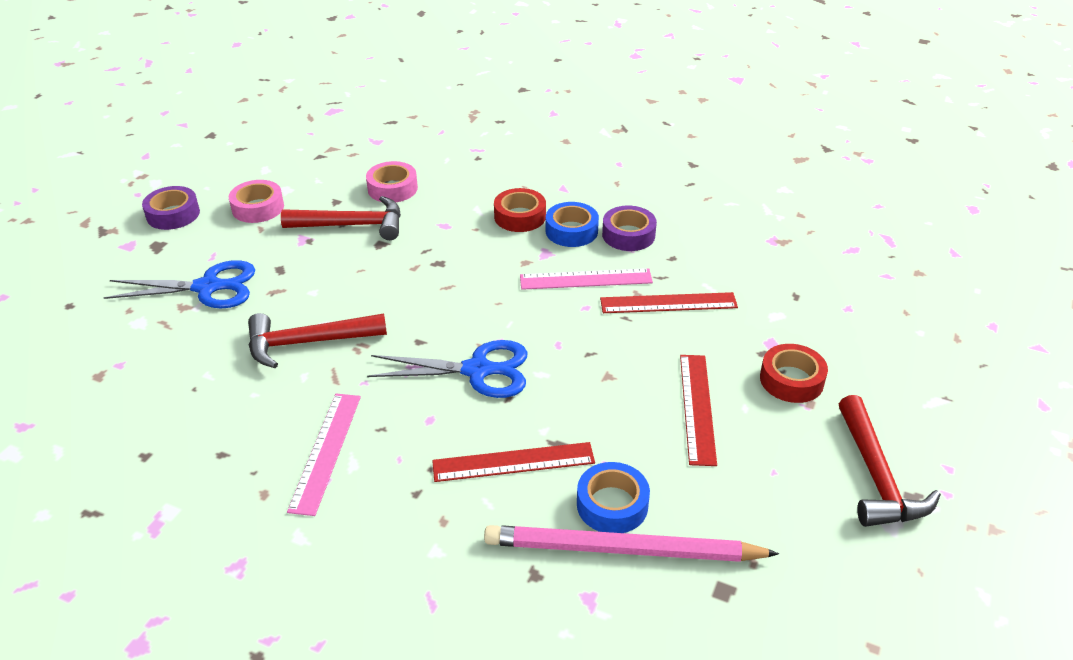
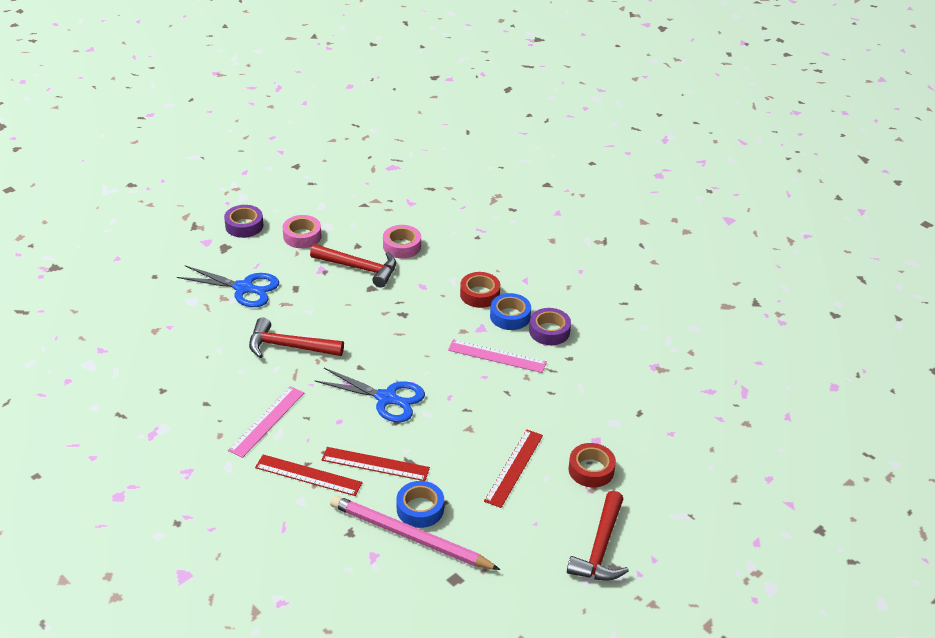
camera: 20 degrees right, 0 degrees up
(668, 303) = (543, 391): red ruler -> red ruler (308, 475)

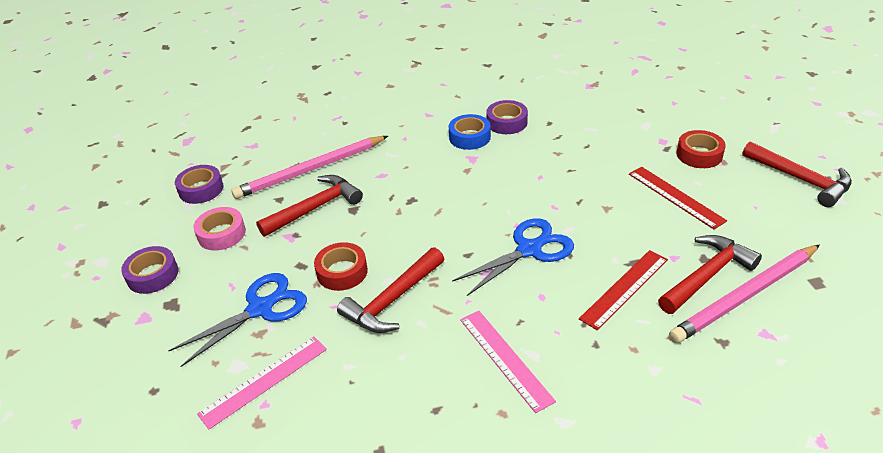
camera: 55 degrees left, 0 degrees up
(308, 475) = (616, 349): red ruler -> none
(341, 203) = (201, 189): none -> purple tape
(402, 246) = (311, 170): pink tape -> pink pencil
(420, 509) = (707, 276): blue tape -> red hammer
(479, 294) = (425, 145): red tape -> red tape (342, 272)
(497, 356) = (517, 160): pink ruler -> pink ruler (264, 380)

